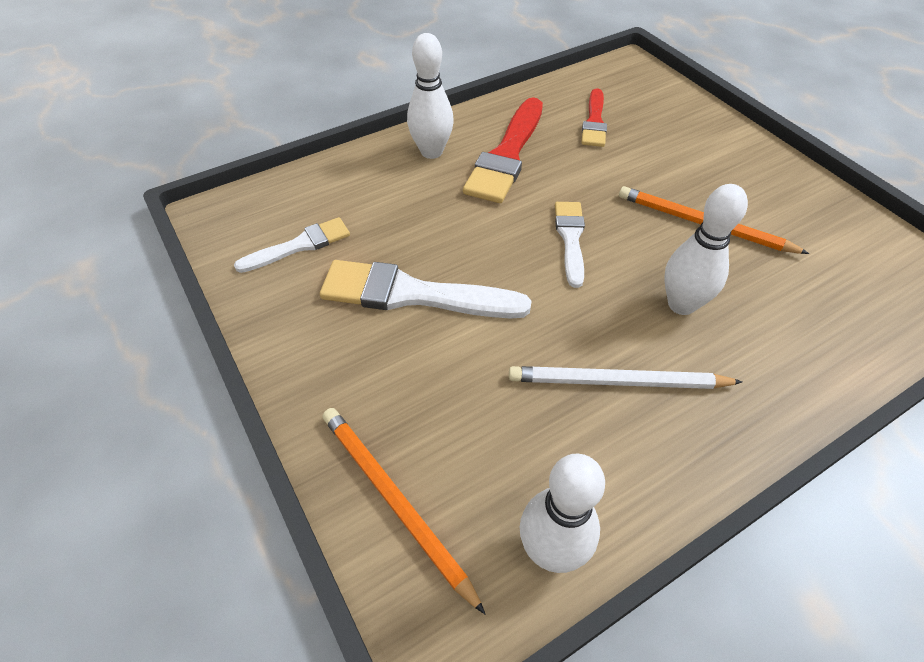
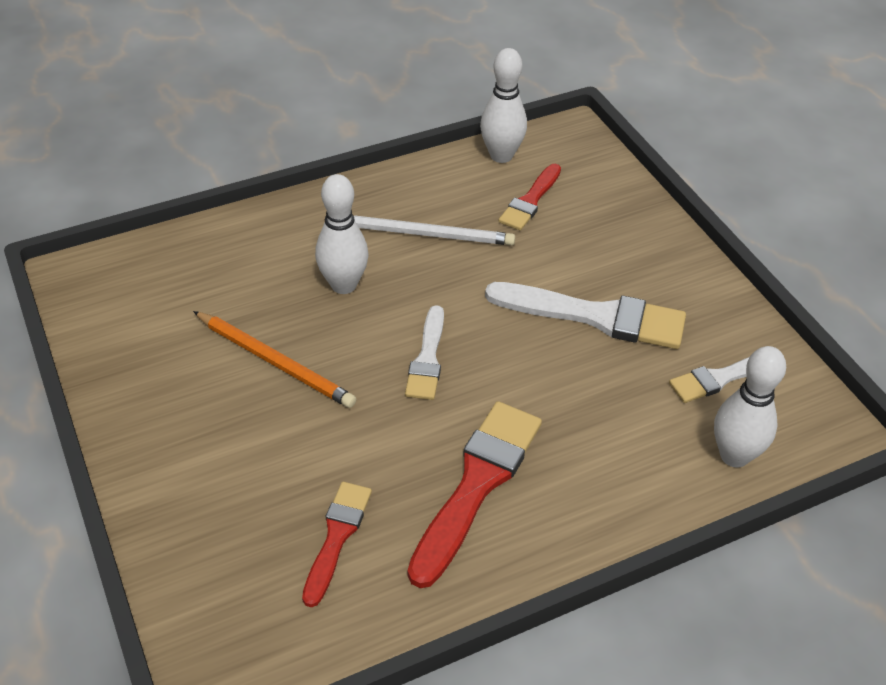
camera: 175 degrees left, 5 degrees down
(395, 502) = (601, 184): orange pencil -> none
(431, 152) = (579, 501): white bowling pin -> white bowling pin (734, 455)
(496, 454) = (530, 201): none -> red brush

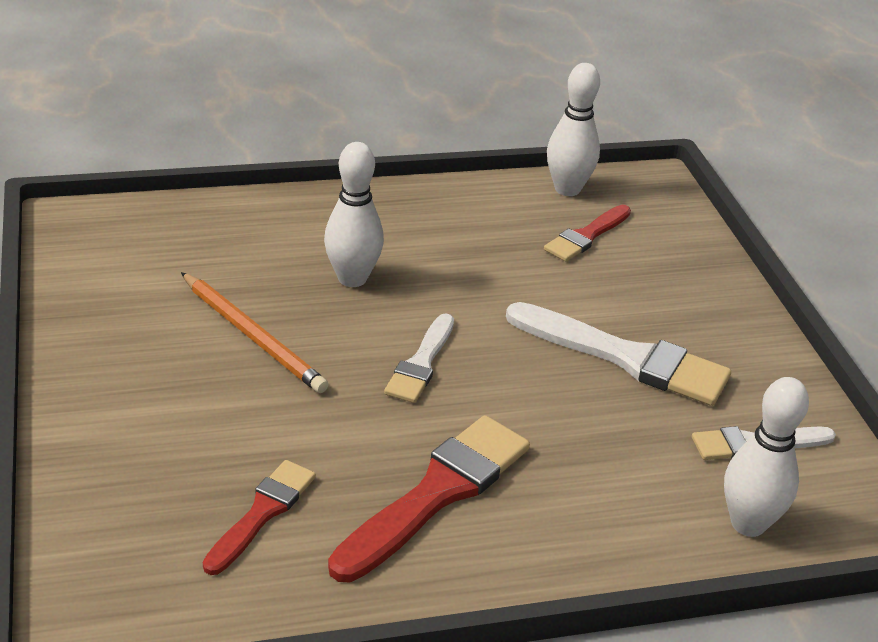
camera: 10 degrees right, 10 degrees down
(425, 234) = (458, 247): white pencil -> none

